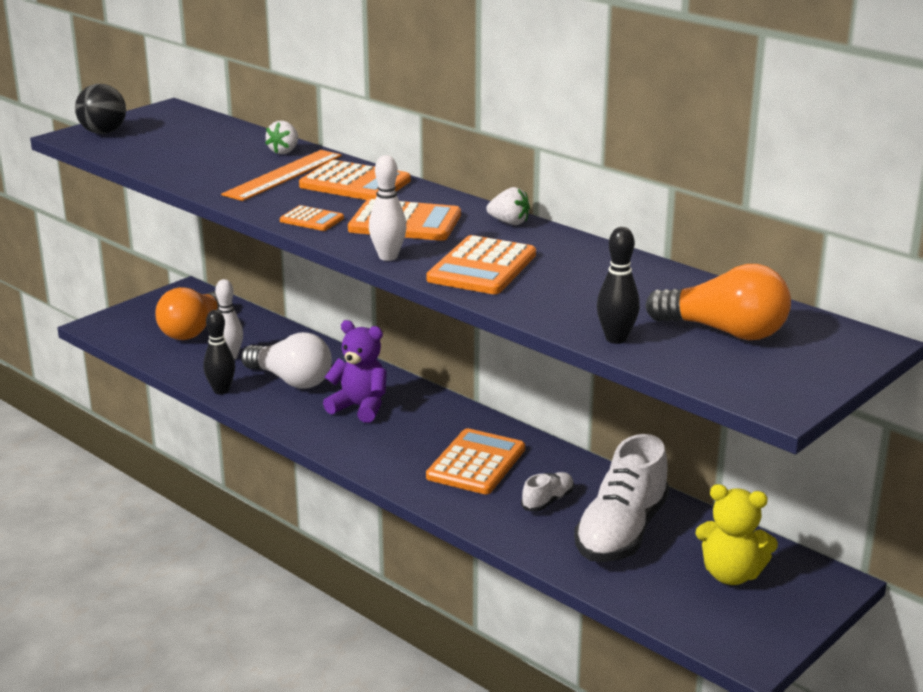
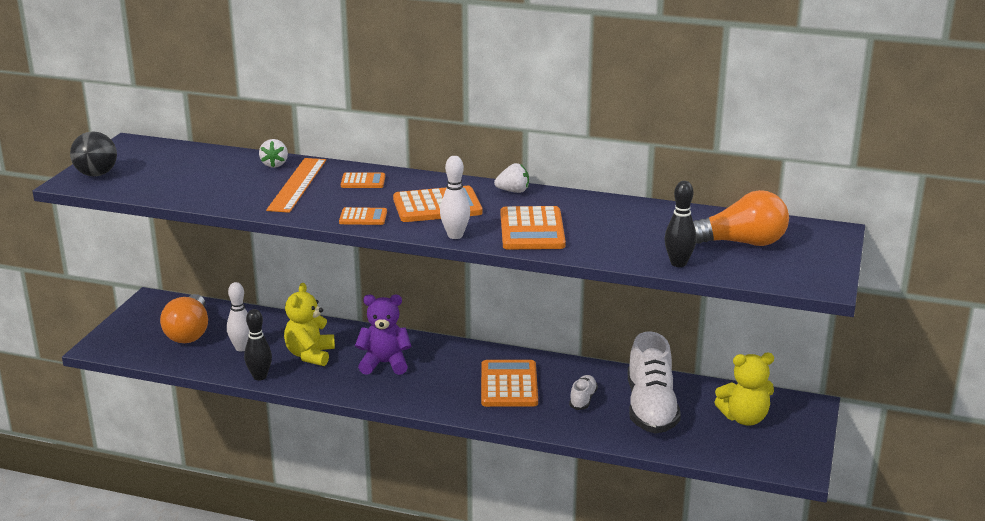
camera: 25 degrees left, 0 degrees up
(291, 380) = (310, 355): white light bulb -> yellow teddy bear
(355, 183) = (363, 181): orange calculator -> orange calculator, size x0.54

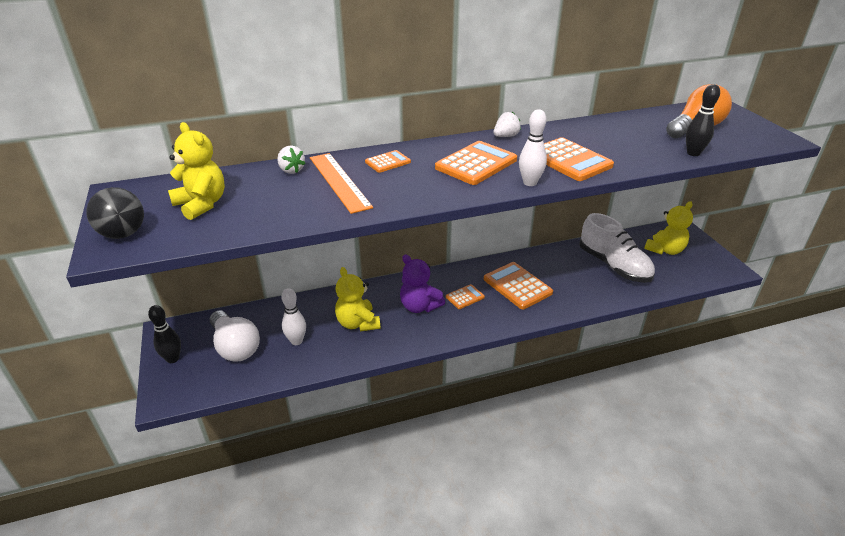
camera: 35 degrees left, 10 degrees up
(172, 170) = (201, 204): none -> yellow teddy bear
(189, 332) = (235, 347): orange light bulb -> white light bulb
(260, 377) = (341, 360): black bowling pin -> black bowling pin (173, 359)
(363, 217) = (439, 191): orange calculator -> orange calculator (465, 297)
(384, 364) = (419, 306): purple teddy bear -> purple teddy bear turned 105 degrees counterclockwise
(583, 399) = (571, 276): white shoe -> none

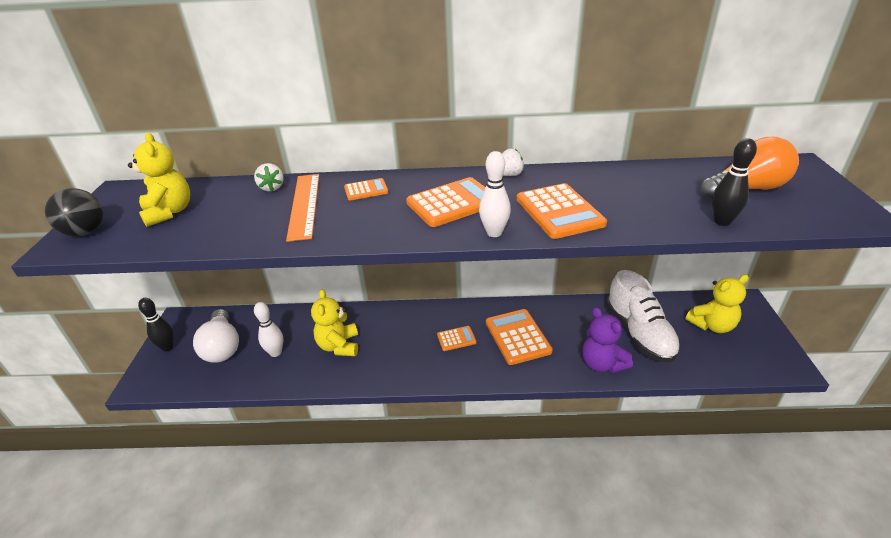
camera: 20 degrees right, 0 degrees up
(419, 306) = (406, 340): purple teddy bear -> purple teddy bear (602, 364)

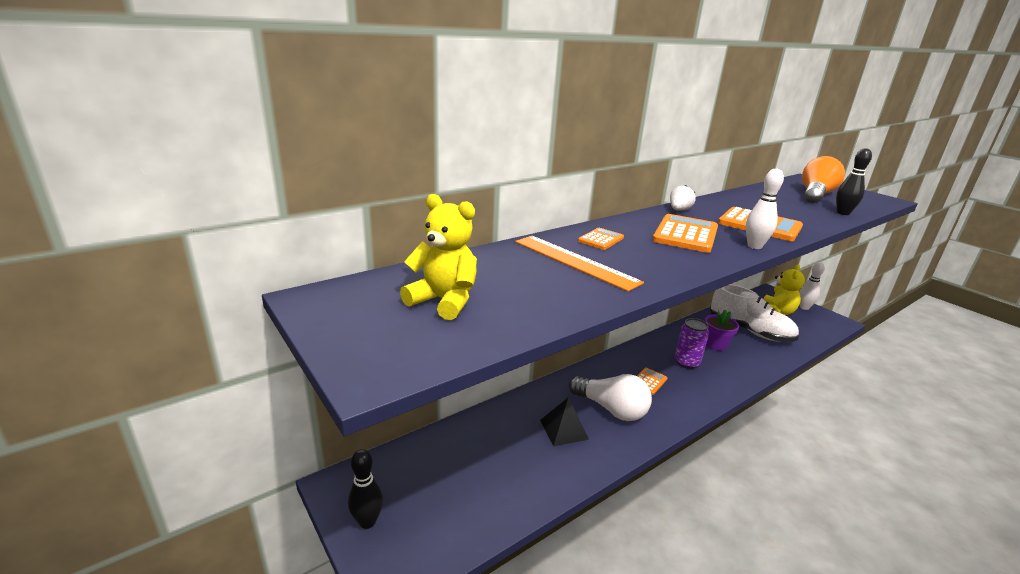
camera: 40 degrees left, 10 degrees down
(85, 232) = (375, 349): black ball -> none
(222, 347) = (441, 487): white light bulb -> white light bulb (611, 409)
(272, 188) = (509, 255): white strawberry -> none
(275, 352) = (510, 464): white bowling pin -> white bowling pin (804, 307)
(339, 346) = (563, 429): yellow teddy bear -> black pyramid
(517, 337) = (686, 362): orange calculator -> purple can
(575, 332) = (715, 344): none -> purple flower pot
(602, 364) = (759, 359): purple teddy bear -> none

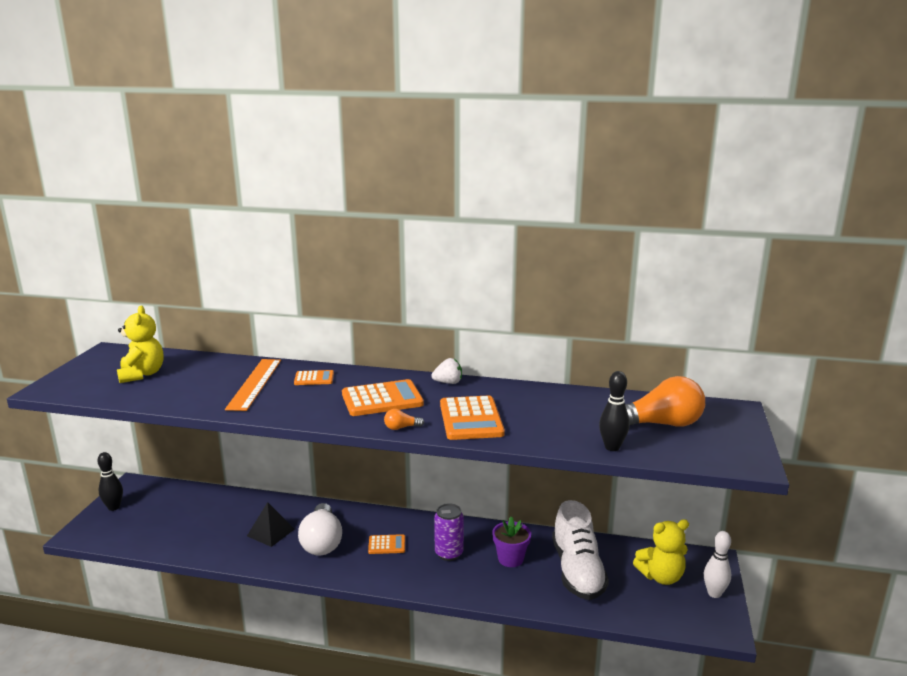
camera: 50 degrees right, 5 degrees down
(754, 246) = (401, 428): white bowling pin -> orange light bulb

